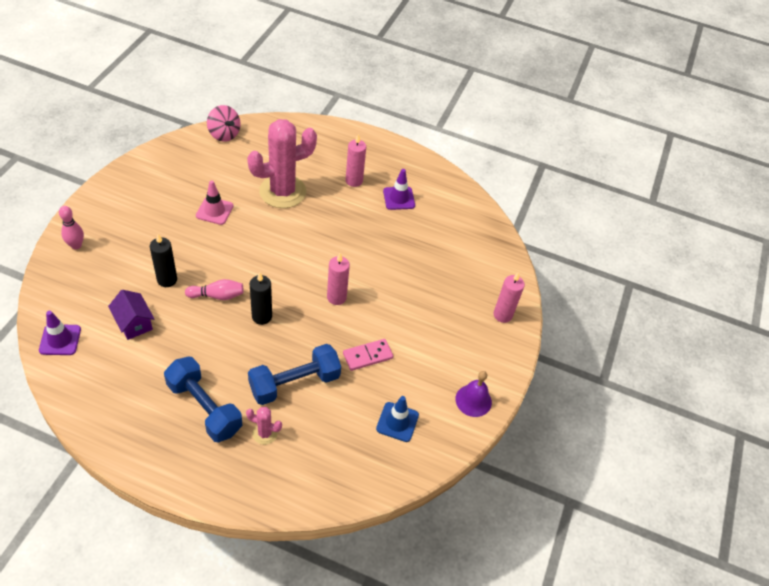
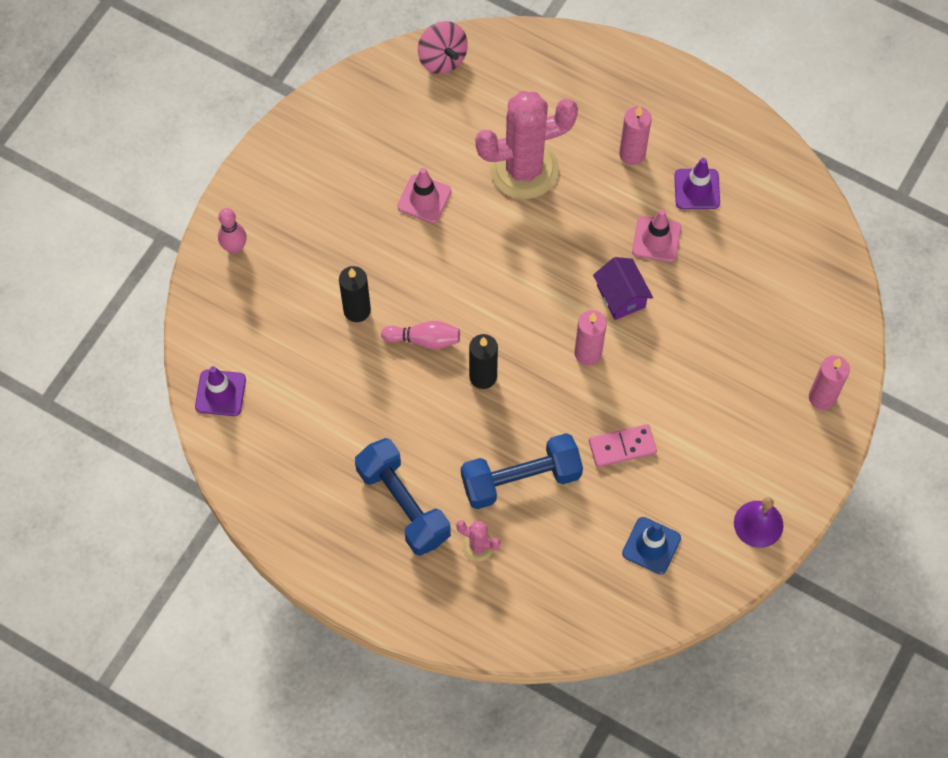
camera: 15 degrees right, 15 degrees up
(134, 323) = (314, 375): purple house -> purple house (621, 296)
(376, 227) = (656, 239): none -> pink traffic cone

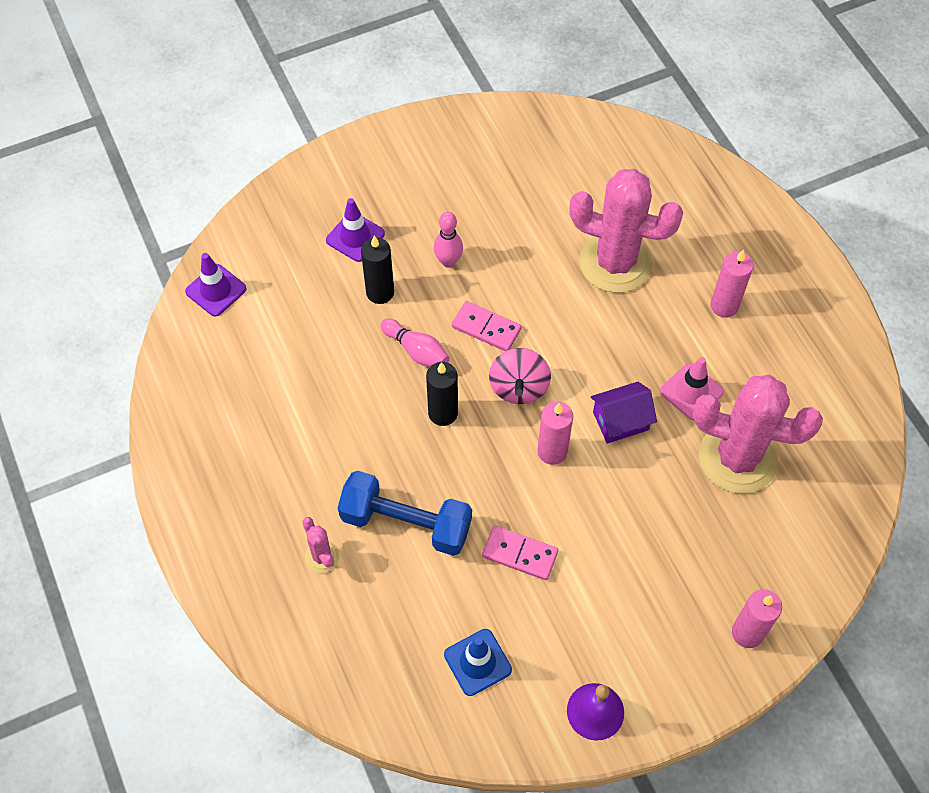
camera: 35 degrees right, 5 degrees down
(235, 247) = (322, 184): pink bowling pin -> pink bowling pin (448, 261)
(403, 504) = (288, 477): blue dumbbell -> none
(424, 199) = (509, 237): pink traffic cone -> none
(442, 59) = (613, 135): pink spinning top -> pink spinning top (519, 387)
(464, 286) = (486, 328): none -> pink domino
(621, 296) = (620, 421): purple house -> purple house turned 60 degrees clockwise
(697, 189) = (763, 371): purple traffic cone -> purple traffic cone (355, 237)
(726, 270) = (737, 458): none -> pink cactus

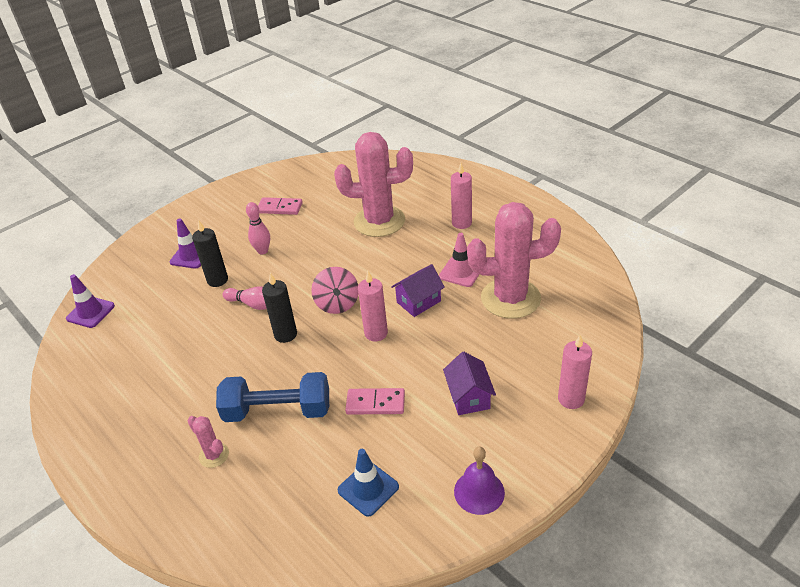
camera: 15 degrees left, 20 degrees down
(486, 328) = (302, 278): pink domino -> pink domino (280, 208)
(630, 585) = (469, 397): none -> purple house

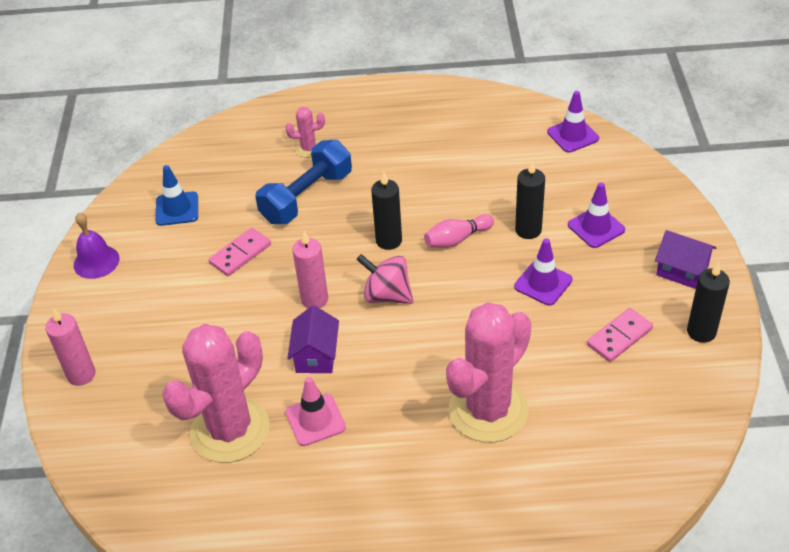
camera: 130 degrees right, 5 degrees up
(249, 187) = (701, 332): none -> black candle
(262, 251) = (543, 283): pink bowling pin -> purple traffic cone
(461, 223) = (395, 486): pink candle -> none
(469, 397) = (171, 313): purple house -> purple house (682, 271)

